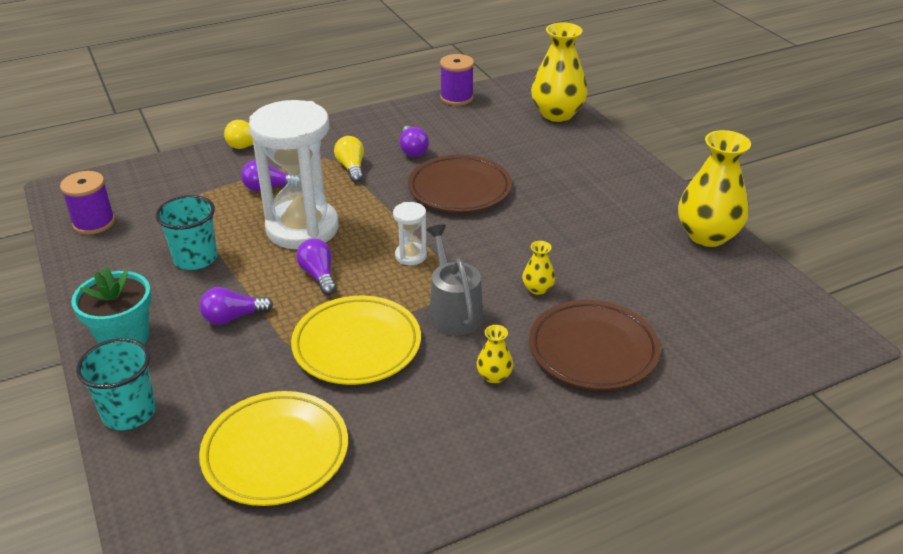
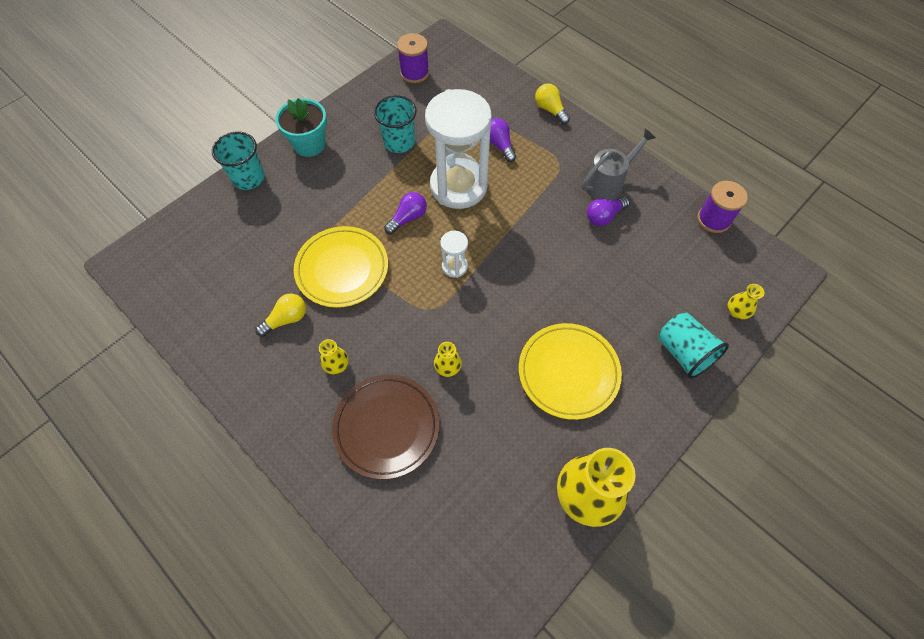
camera: 70 degrees right, 25 degrees up
(233, 317) = (347, 189): purple light bulb -> none
(275, 452) = (234, 263): yellow plate -> yellow plate (568, 372)
(351, 168) = (553, 185): yellow light bulb -> yellow light bulb (286, 319)
(453, 311) = (399, 316): grey watering can -> grey watering can (608, 183)
(459, 189) = (562, 270): brown plate -> none
(557, 114) = (736, 311): yellow vase -> yellow vase, size x0.45
(585, 149) = (683, 352): none -> turquoise cup

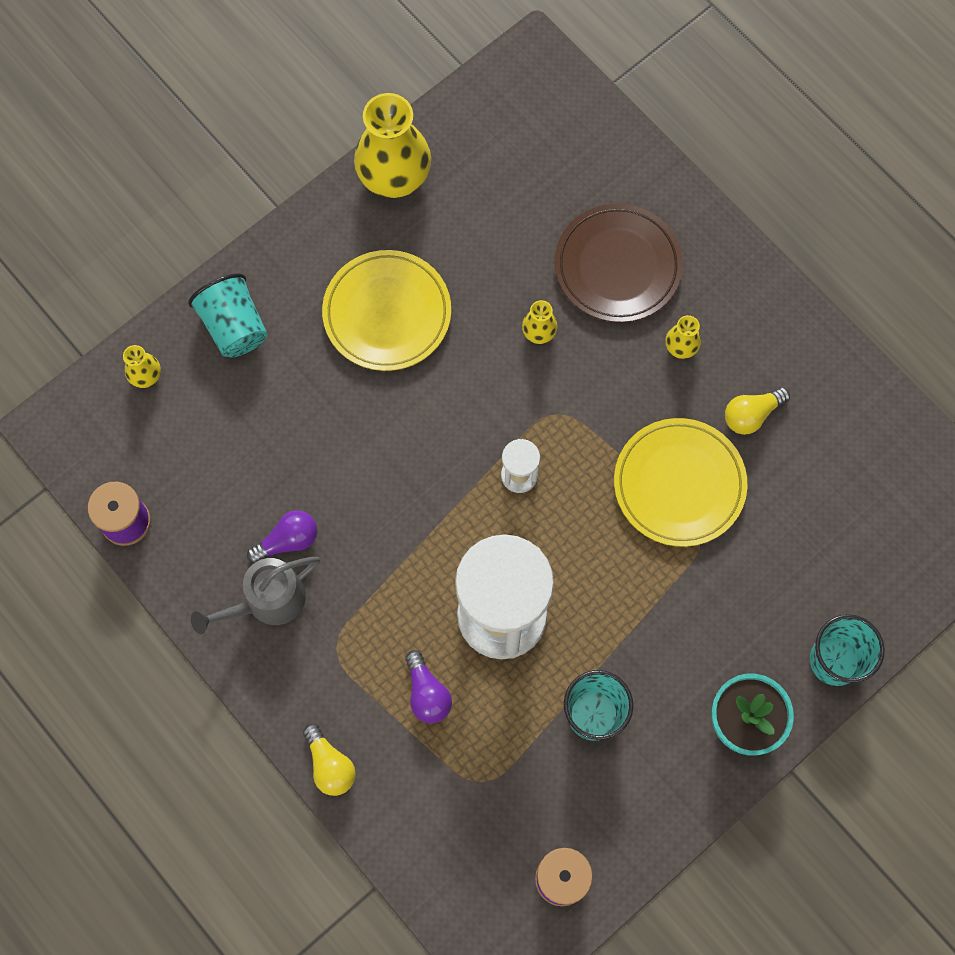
camera: 175 degrees left, 10 degrees up
(408, 218) = (583, 562): purple light bulb -> none

